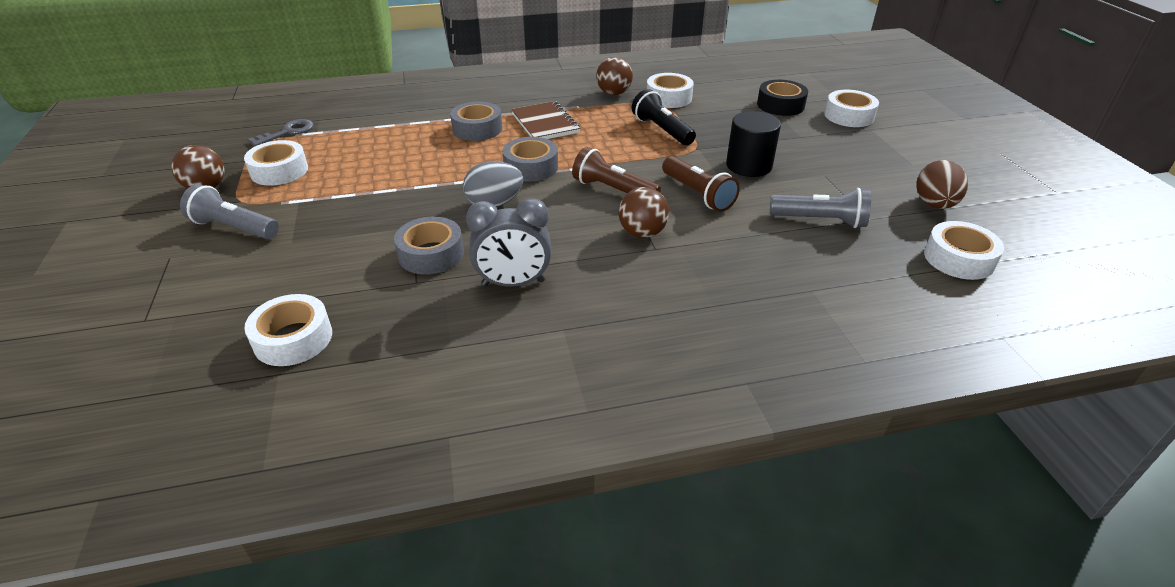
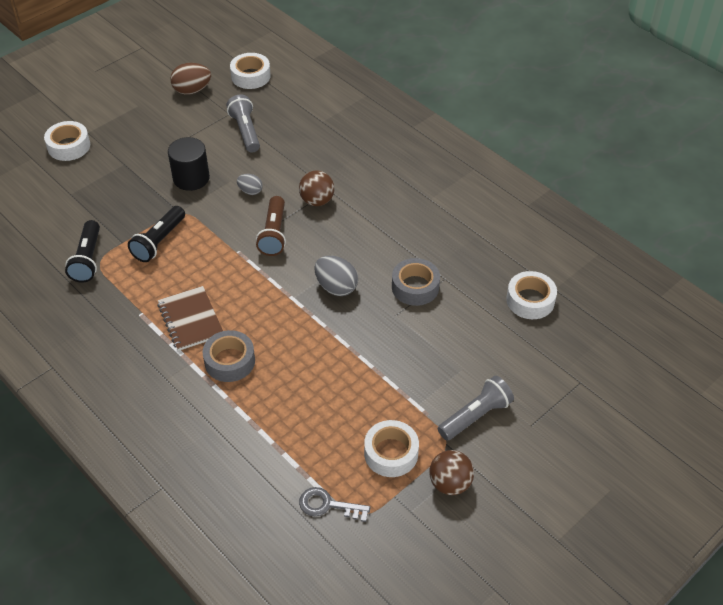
camera: 120 degrees left, 10 degrees up
(234, 228) = (475, 416): grey flashlight -> grey flashlight turned 120 degrees counterclockwise
(513, 283) = (410, 235): grey clock -> none
(531, 167) = (272, 292): grey tape -> none
(545, 123) = (190, 320): brown notebook -> brown notebook turned 60 degrees counterclockwise
(614, 93) = (97, 300): brown ball -> none
(668, 98) = (87, 259): white tape -> black flashlight
(697, 194) = (250, 191): brown flashlight -> grey egg
(780, 105) = (66, 187): black tape -> none

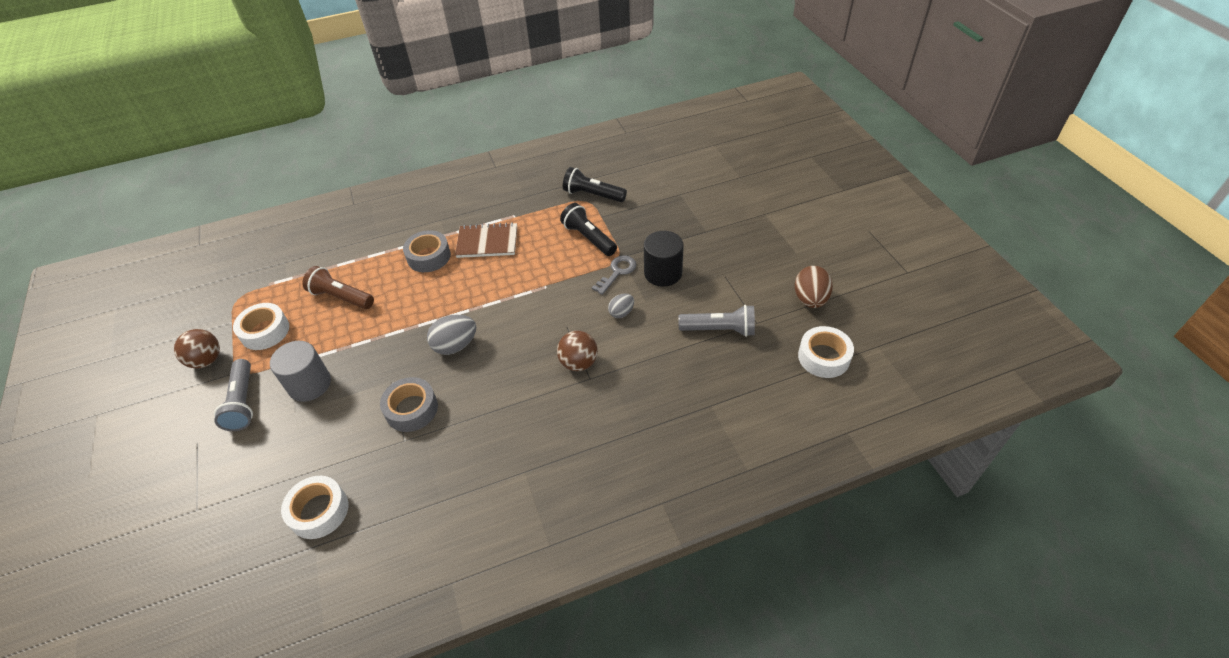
camera: 115 degrees right, 0 degrees up
(69, 146) = (747, 199): white tape -> none
(273, 234) = (552, 316): brown flashlight -> brown flashlight (341, 297)
(328, 505) = (261, 282): grey key -> grey key (617, 272)
(430, 374) = (309, 384): none -> grey cylinder

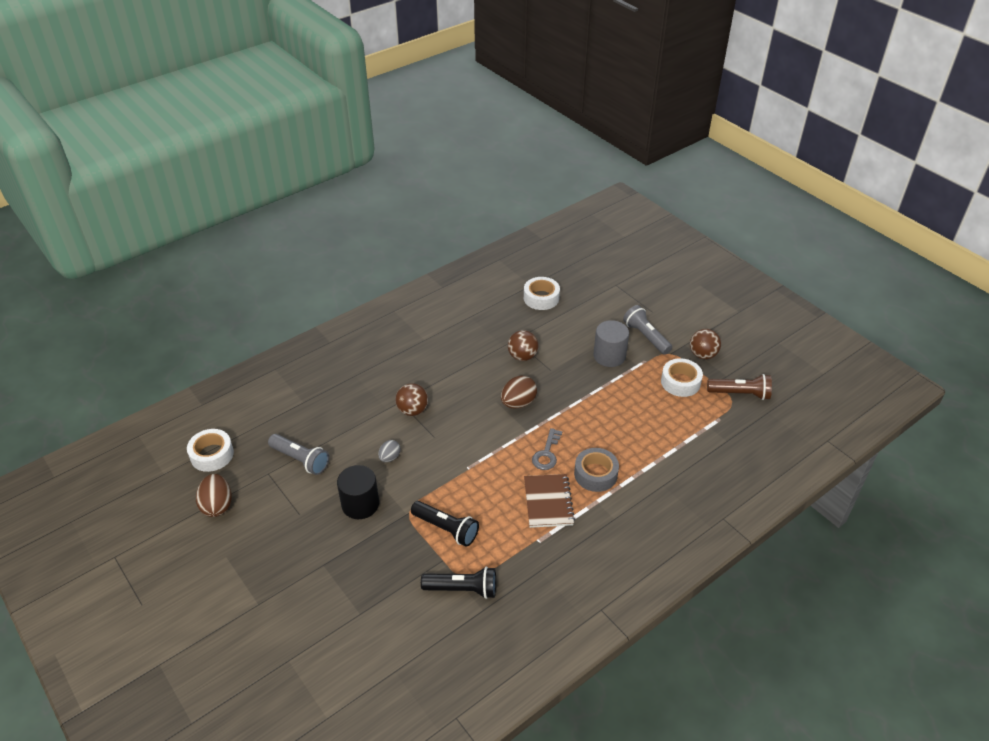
camera: 160 degrees right, 5 degrees down
(341, 297) = (644, 420): brown flashlight -> brown flashlight (740, 394)
(411, 409) = (522, 356): grey tape -> brown ball
(455, 345) = (518, 403): grey egg -> brown egg
(487, 242) = (548, 502): brown notebook -> brown notebook turned 75 degrees counterclockwise
(617, 272) = (405, 495): grey key -> grey key (547, 453)
(719, 330) = (300, 460): grey flashlight -> grey flashlight turned 135 degrees counterclockwise

